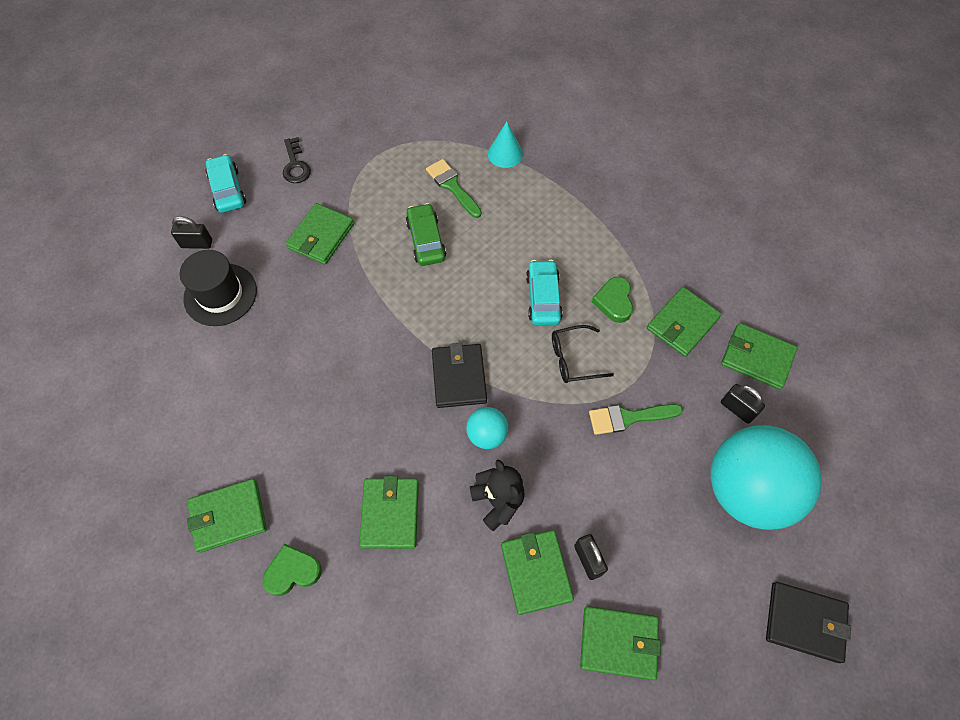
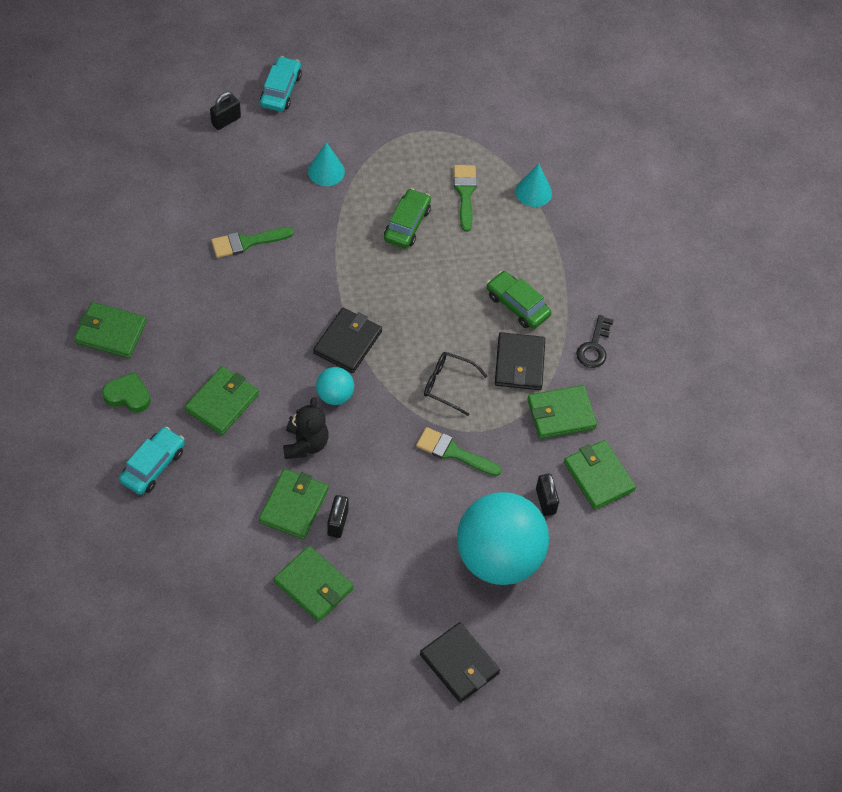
camera: 30 degrees right, 5 degrees down
(197, 244) = (226, 121): black padlock -> black padlock turned 75 degrees counterclockwise
(220, 294) = (216, 171): black hat -> none
(295, 165) = (350, 101): black key -> black key (594, 347)
(298, 342) = (247, 242): none -> green brush
(321, 236) = (326, 171): green wallet -> turquoise cone
(543, 298) = (464, 325): turquoise car -> turquoise car (153, 466)
(570, 253) = (517, 305): none -> green car
(614, 301) = (519, 363): green heart -> black wallet

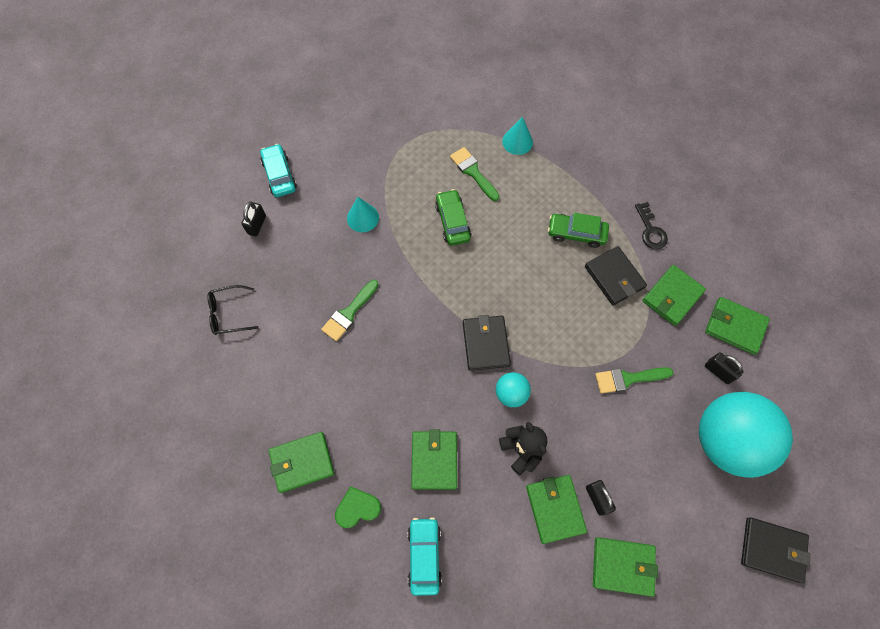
camera: 30 degrees left, 10 degrees up
(448, 385) = (581, 328): black glasses -> black glasses (229, 313)

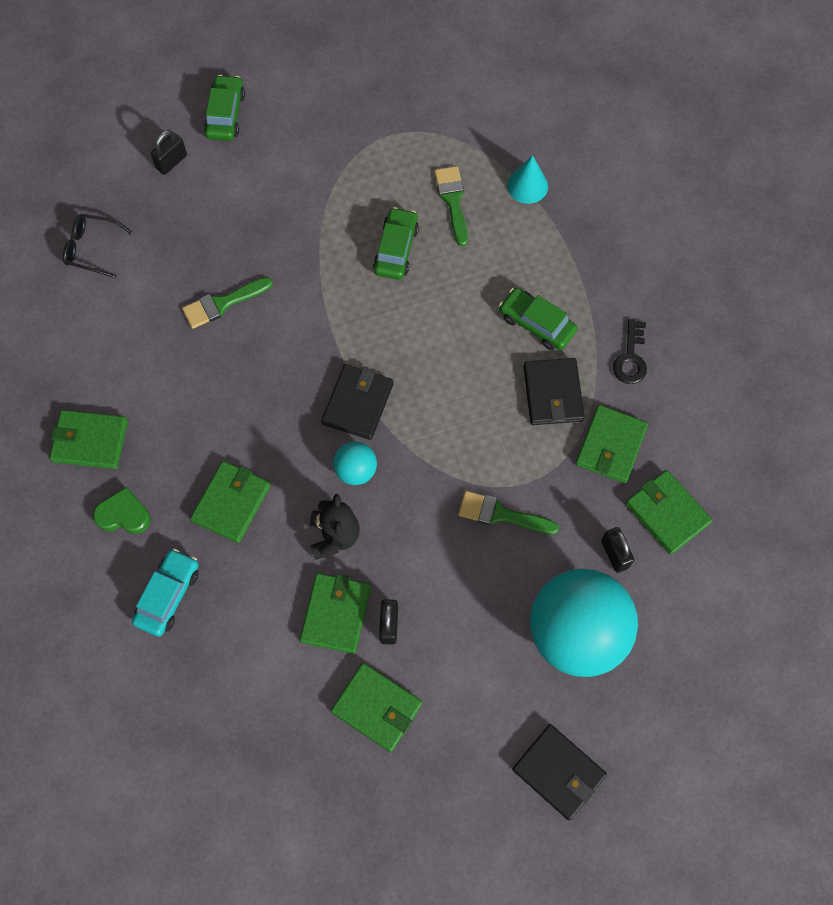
camera: 25 degrees right, 0 degrees up
(279, 175) = (225, 114): turquoise car -> green car
(363, 218) = (294, 202): turquoise cone -> none
(672, 296) = (610, 445): green wallet -> green wallet turned 45 degrees counterclockwise

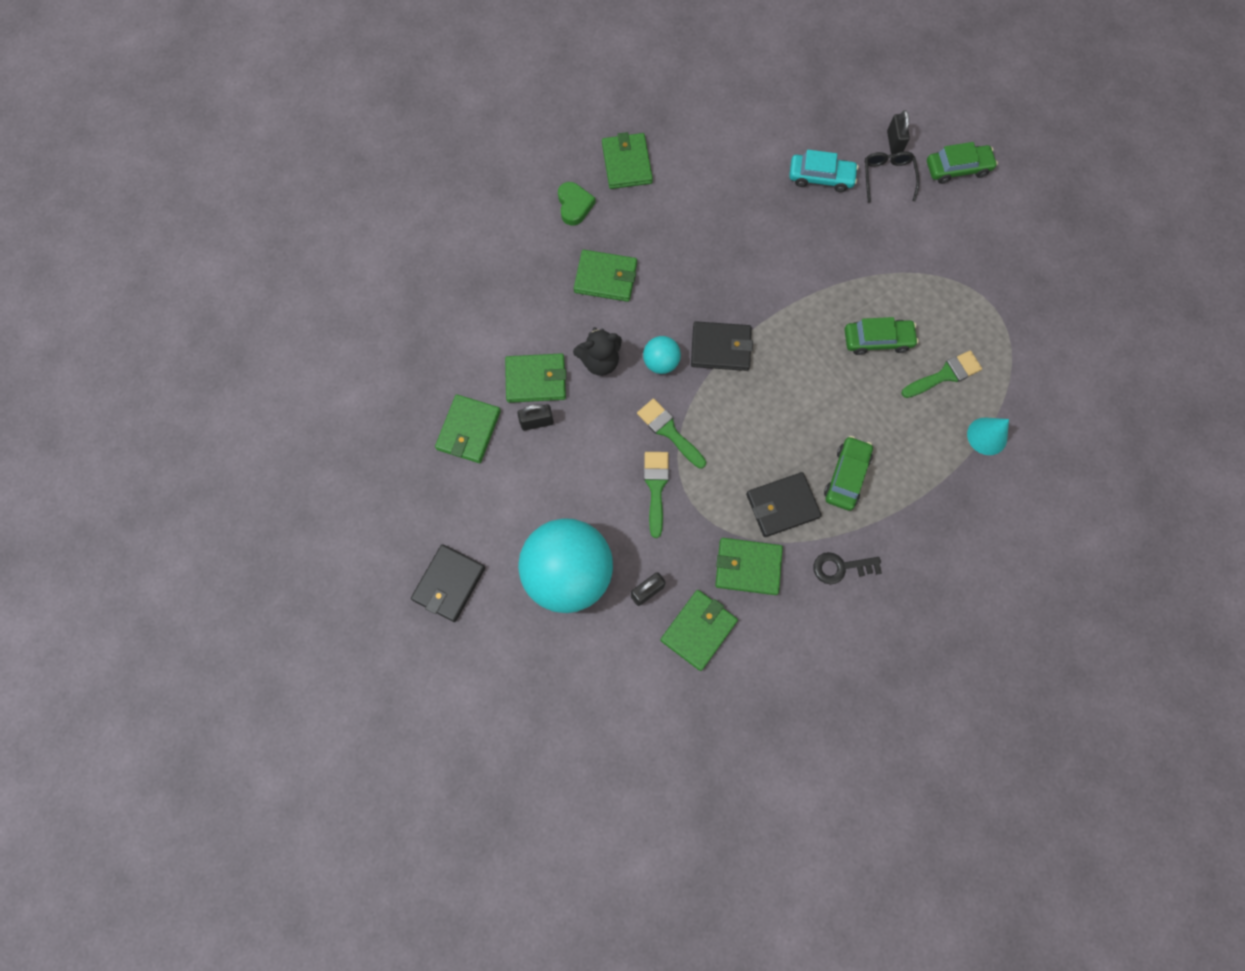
camera: 75 degrees right, 5 degrees up
(92, 249) = (791, 111): black glasses -> black glasses (887, 177)
(168, 595) = (519, 256): turquoise car -> turquoise car (821, 177)
(171, 162) = (894, 142): black padlock -> black padlock turned 60 degrees clockwise
(222, 303) = (776, 220): green brush -> green brush (669, 431)

